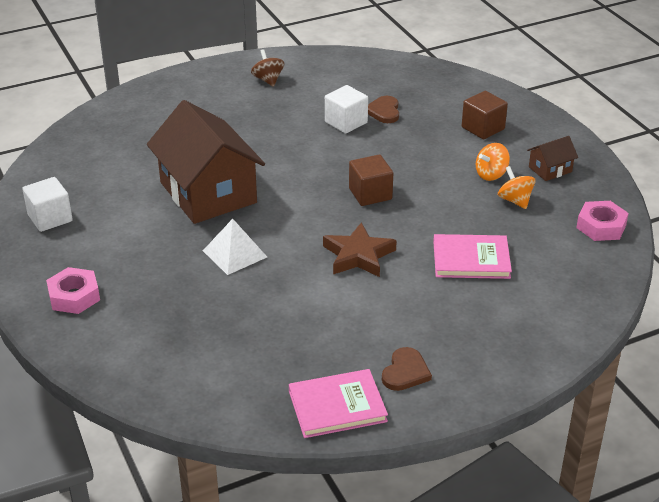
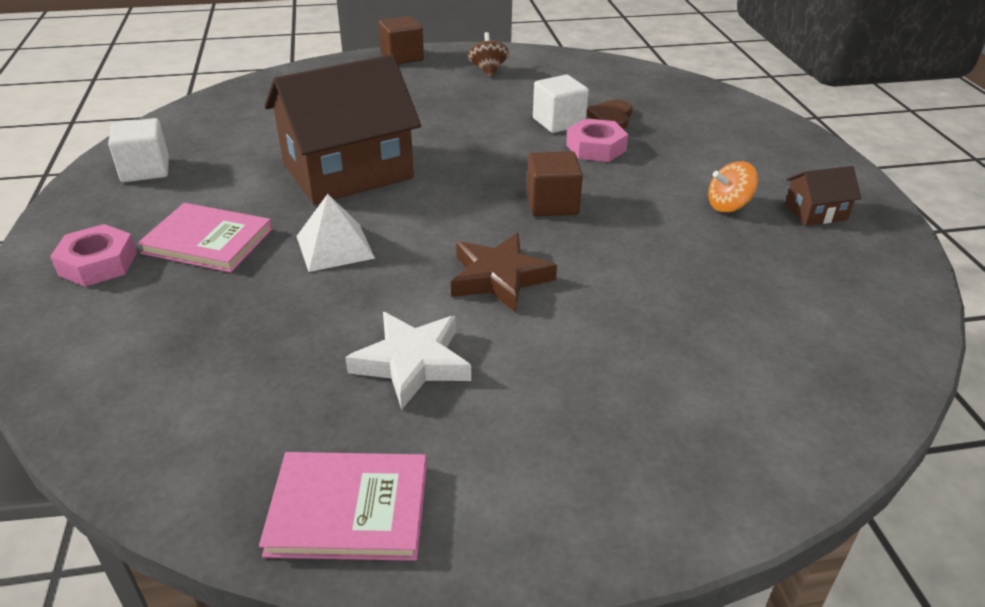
camera: 15 degrees right, 0 degrees up
(208, 192) = (347, 171): brown house -> brown house turned 75 degrees clockwise
(330, 321) = (412, 363): none -> white star
(405, 372) = (489, 472): brown heart -> none
(471, 259) = (662, 312): pink book -> pink book (208, 241)
(483, 128) = (733, 151): brown cube -> brown cube (402, 57)
(515, 200) = (753, 243): orange spinning top -> none
(601, 226) = (880, 300): pink nut -> pink nut (596, 148)

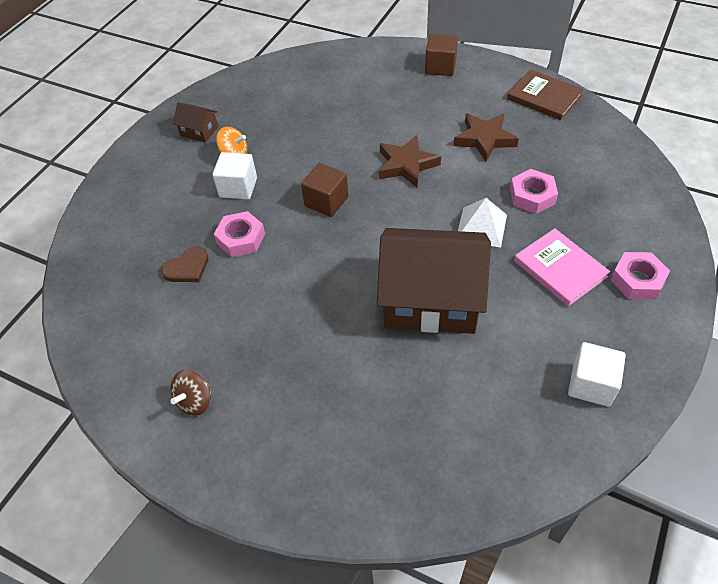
camera: 140 degrees left, 15 degrees up
(282, 307) = (532, 196): none -> pink nut
(349, 509) = (544, 97): pink book -> brown book
(402, 57) = (247, 488): brown cube -> brown cube (440, 67)
(412, 363) = (484, 139): white star -> brown star
(558, 122) = (230, 281): white cube -> white cube (238, 187)

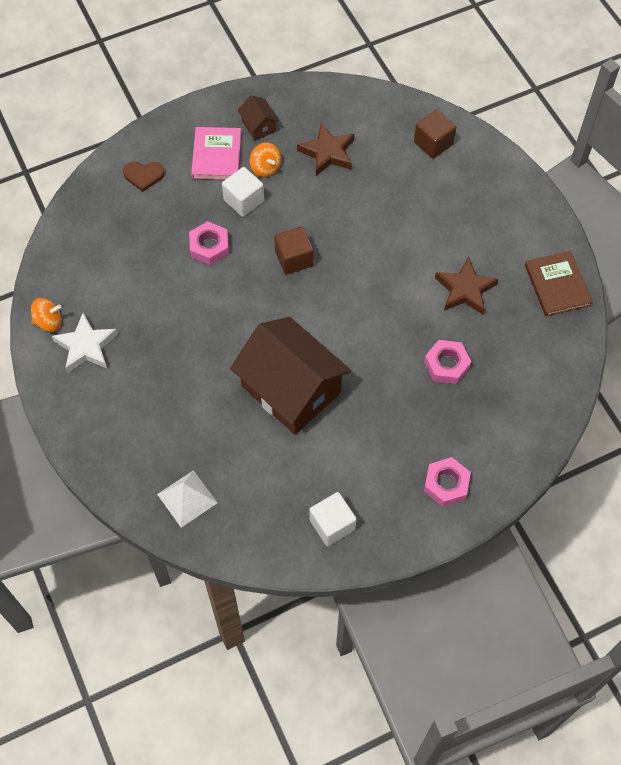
camera: 35 degrees right, 10 degrees up
(133, 406) = (49, 322): none -> orange spinning top
(187, 267) = (156, 244): brown heart -> brown heart (143, 176)
(195, 401) = (86, 346): brown spinning top -> white star
(406, 165) = (382, 269): brown star -> brown star (328, 153)
(440, 67) = (504, 193): brown cube -> brown cube (433, 143)
(481, 227) = (382, 361): white pyramid -> white pyramid (187, 498)
(560, 269) = (402, 435): pink book -> pink book (216, 155)

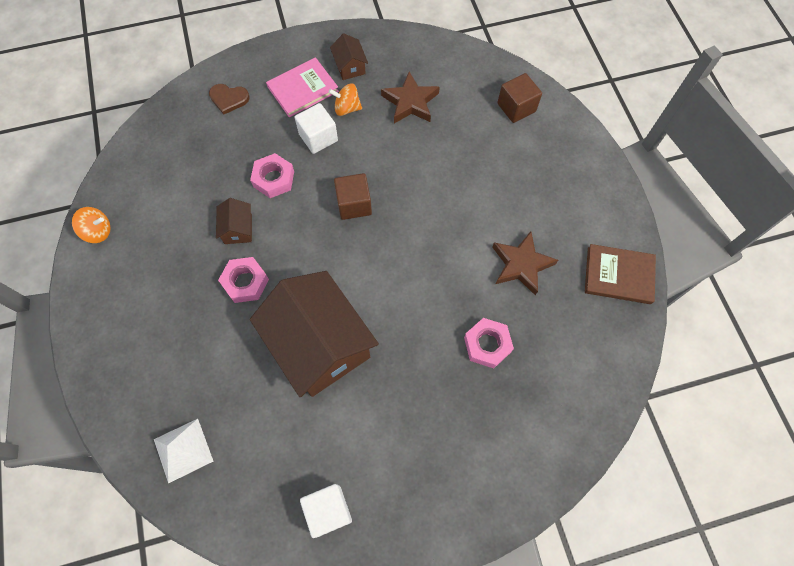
camera: 10 degrees right, 5 degrees up
(86, 346) = (127, 263): white star -> none
(186, 298) = (238, 229): none -> brown house
(216, 155) = (303, 89): pink book -> pink book turned 45 degrees clockwise
(265, 168) = (347, 108): orange spinning top -> orange spinning top turned 120 degrees clockwise
(446, 484) = (461, 484): pink nut -> pink nut (245, 282)
(557, 285) = (618, 275): brown book -> brown book turned 75 degrees counterclockwise

